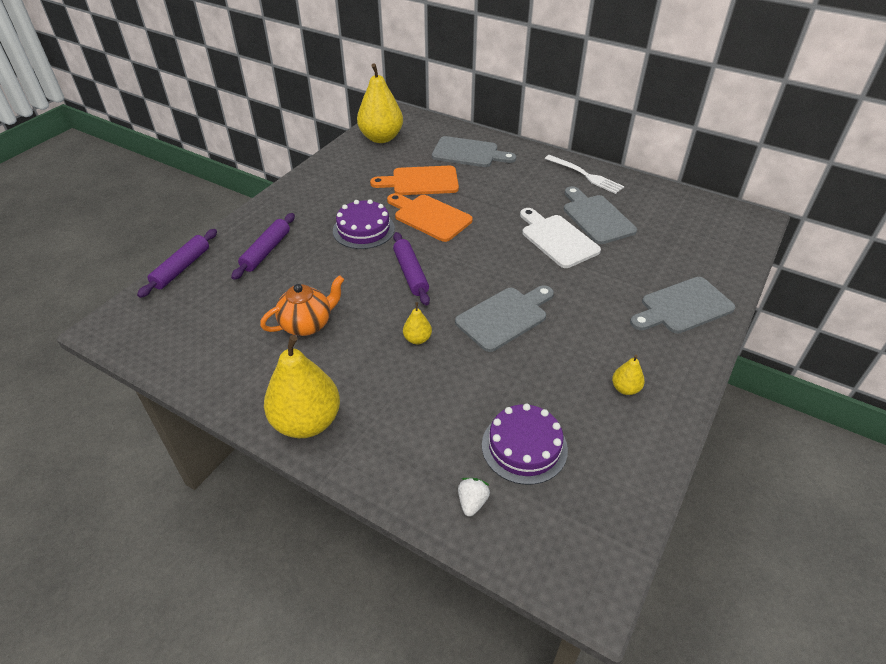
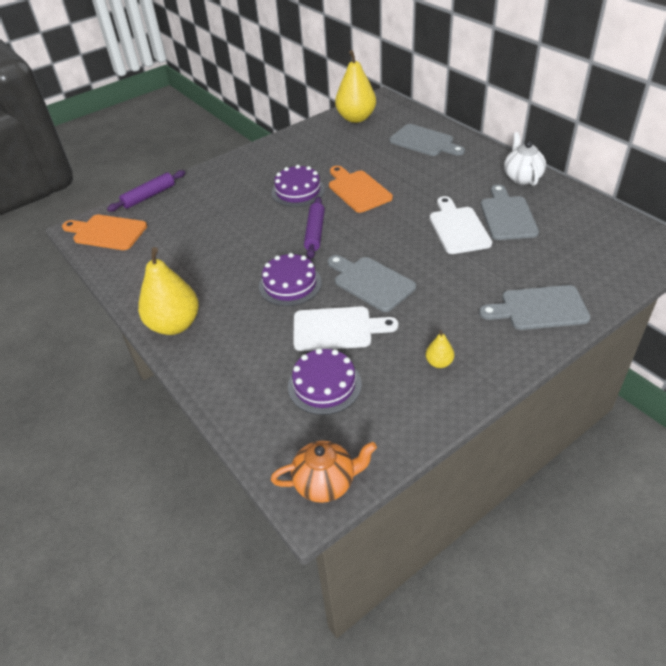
camera: 25 degrees right, 0 degrees up
(266, 251) = (215, 194): purple rolling pin -> none
(307, 324) = (214, 255): orange teapot -> orange teapot (325, 483)
(417, 339) = (290, 284): yellow pear -> purple cake
(421, 181) = (368, 160): orange cutting board -> orange cutting board (107, 232)
(472, 502) = (259, 413): white strawberry -> none
(499, 378) = (337, 329): none -> white cutting board
(504, 317) = (371, 282): grey cutting board -> grey cutting board turned 120 degrees counterclockwise
(586, 175) = (522, 177): white fork -> white teapot

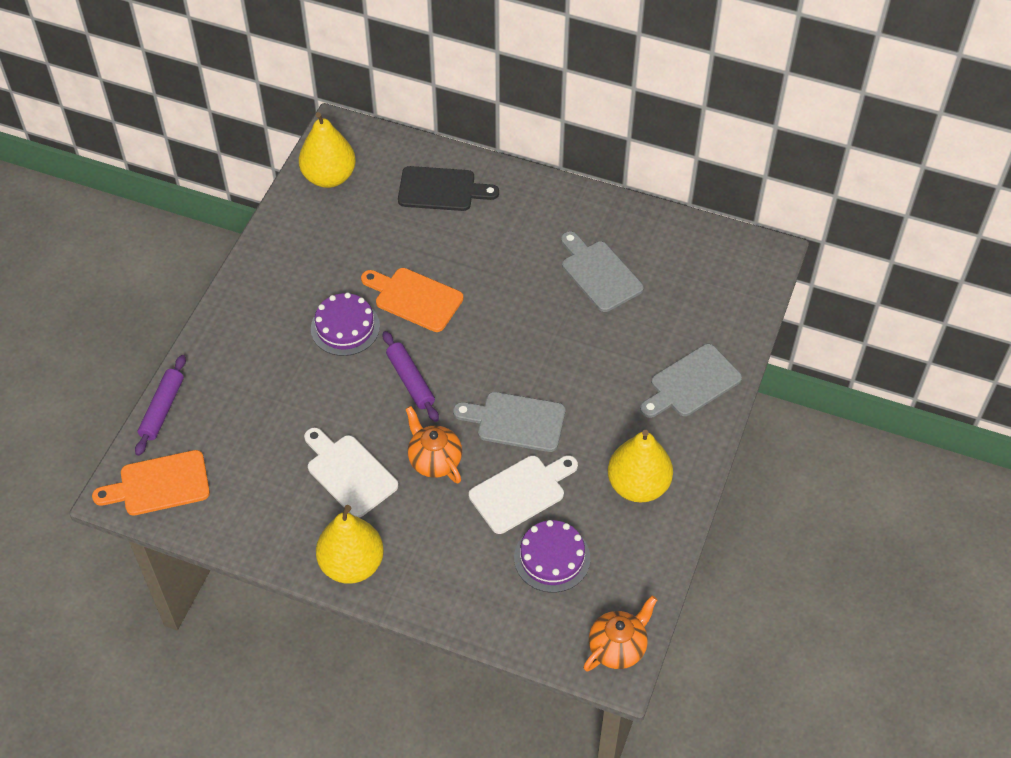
camera: 35 degrees left, 10 degrees up
(290, 284) = (434, 460): purple cake -> orange teapot
(424, 141) = (441, 189): grey cutting board -> black cutting board
(439, 363) = (638, 485): yellow pear -> yellow pear, size x2.23
(458, 228) = (559, 311): white cutting board -> white cutting board (349, 473)
(522, 177) = (583, 209): white teapot -> none

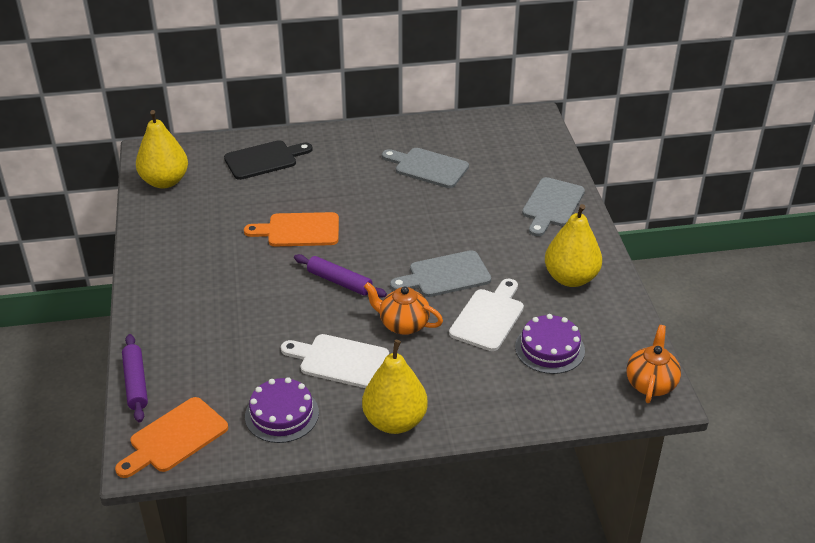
camera: 30 degrees left, 15 degrees down
(345, 327) = (256, 268): purple cake -> purple cake (282, 414)

